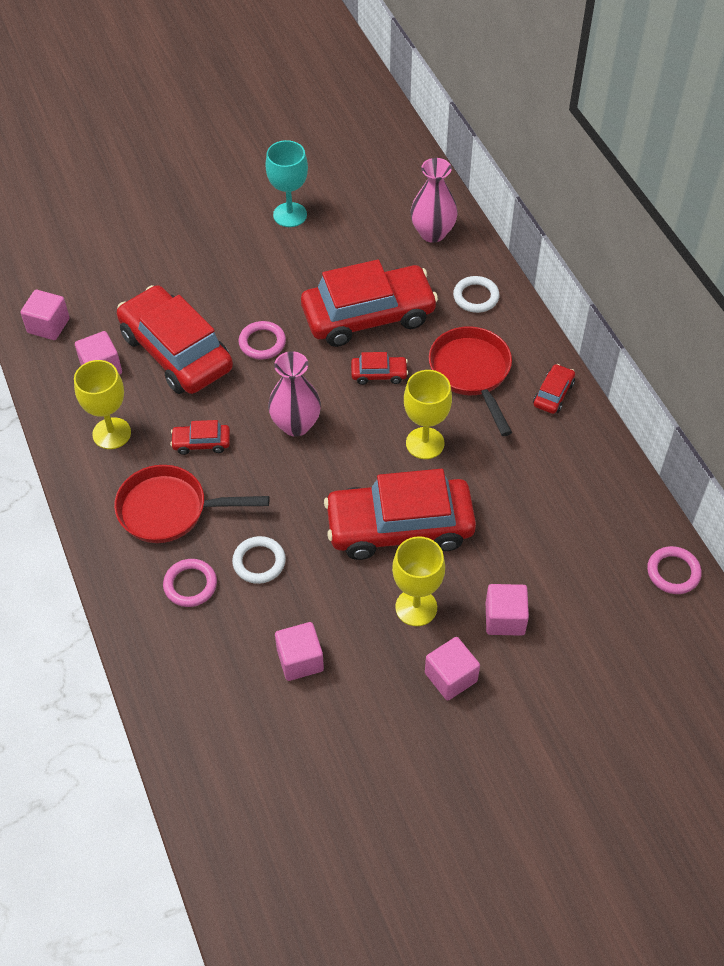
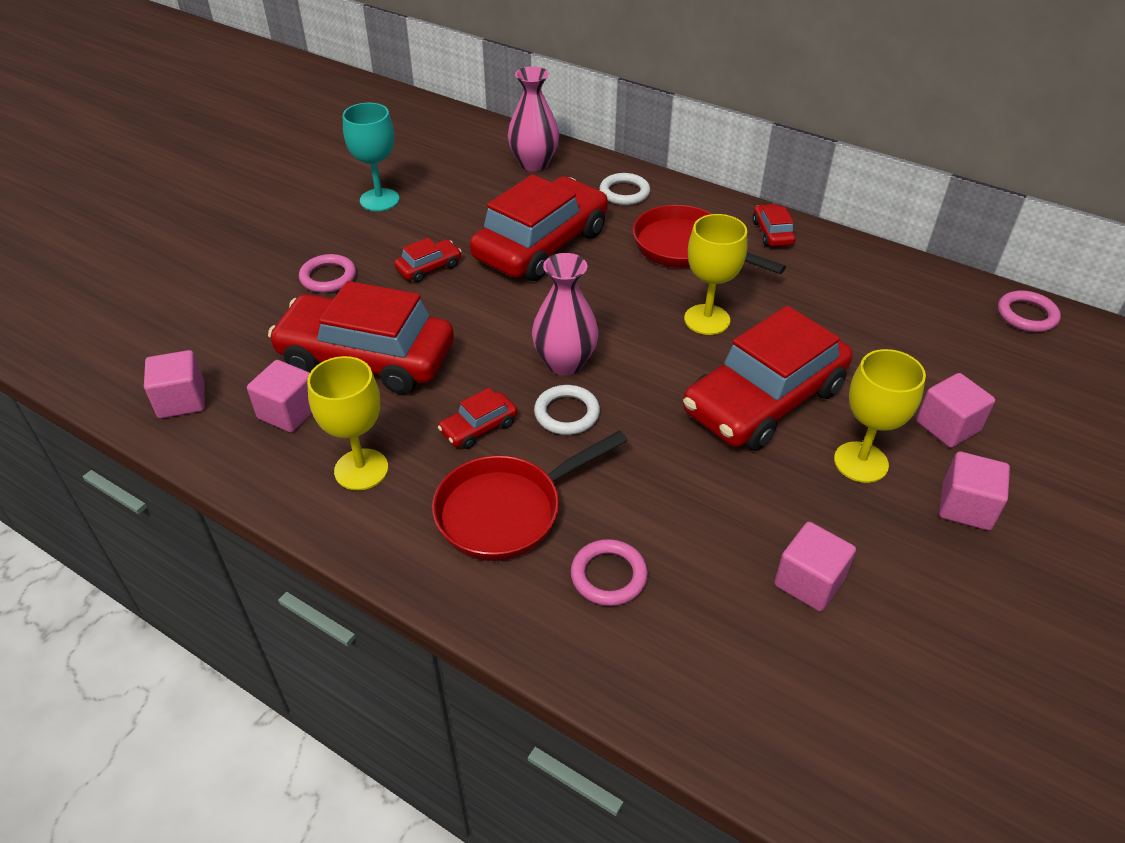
camera: 35 degrees left, 10 degrees down
(259, 562) = (660, 508): white ring -> white ring (567, 413)
(262, 343) = (456, 310): pink ring -> pink ring (328, 277)
(379, 374) = (601, 285): red car -> red car (429, 267)

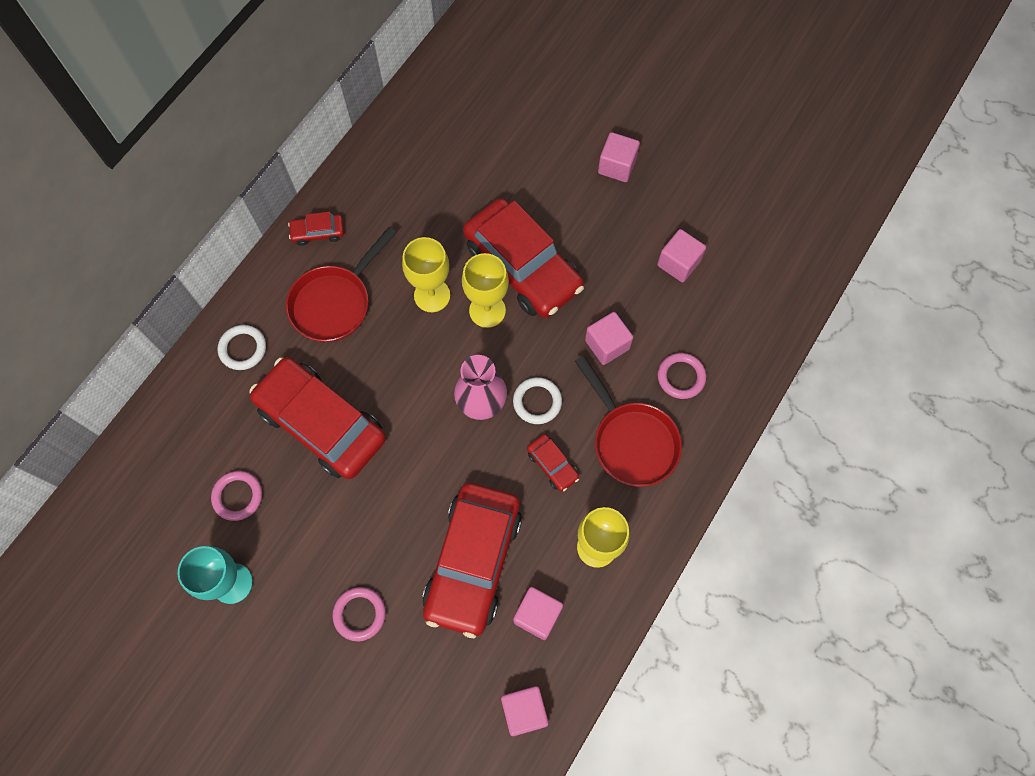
camera: 90 degrees left, 25 degrees up
(429, 267) = (350, 522): red car -> none
(534, 163) = (180, 432): pink vase -> none
(860, 462) = (581, 217): yellow goblet -> yellow goblet (487, 310)
(947, 426) = (547, 159): pink cube -> pink cube (607, 344)
(1026, 315) = (433, 80): pink ring -> pink ring (238, 496)

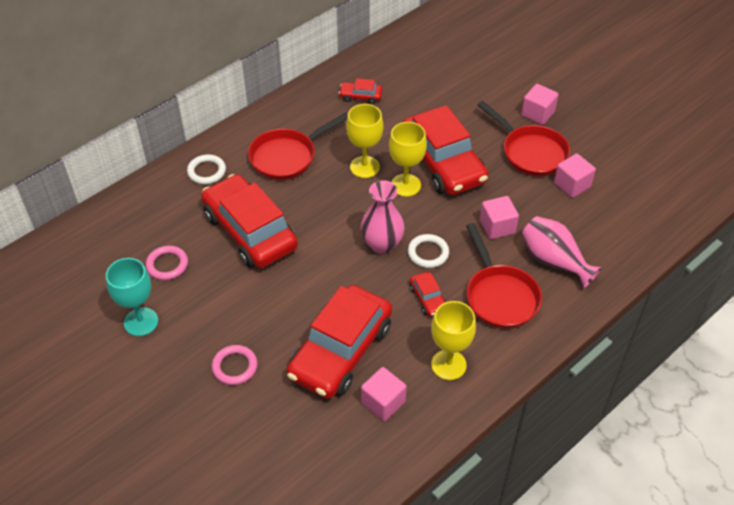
camera: 15 degrees right, 20 degrees down
(318, 232) = (289, 111): red car -> red car (360, 96)
(524, 710) = (350, 470): pink cube -> none
(621, 227) = (530, 152): none -> red pan
(681, 377) = (554, 261): pink ring -> pink vase

